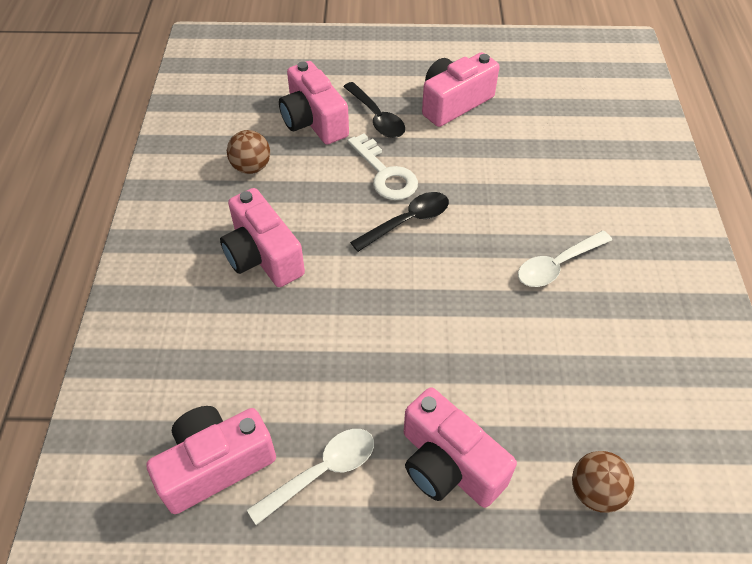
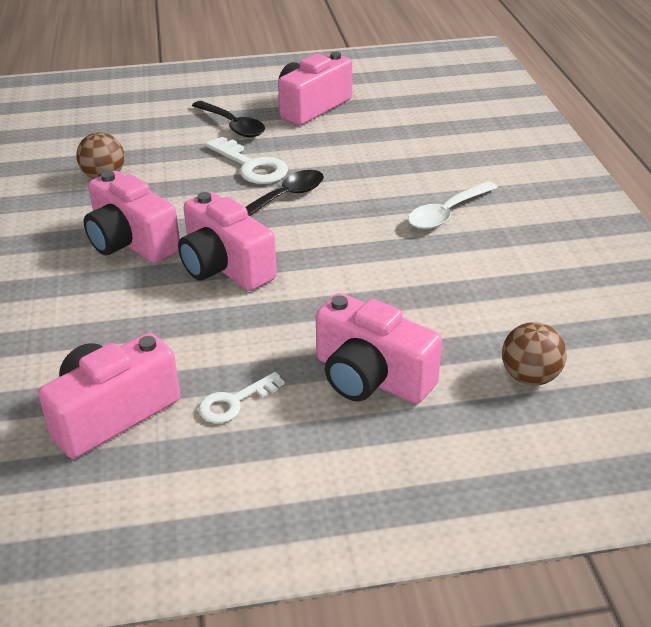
camera: 10 degrees left, 15 degrees down
(313, 121) = (165, 135): pink camera -> pink camera (225, 267)
(322, 471) = (234, 402): white spoon -> white key

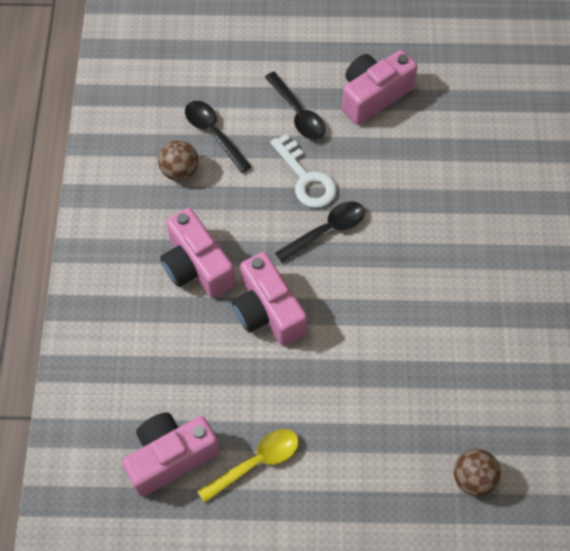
camera: 10 degrees right, 25 degrees up
(140, 147) = (213, 133): none -> black spoon
(234, 402) = (256, 462): white key -> yellow spoon
(371, 377) = (357, 457): pink camera -> none
(447, 213) = (459, 276): white spoon -> none

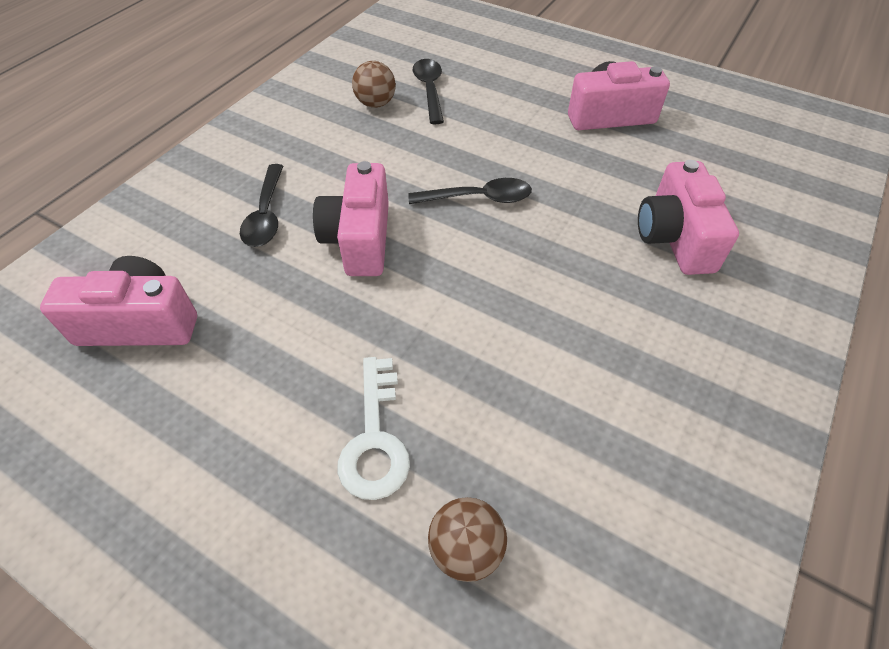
camera: 30 degrees right, 10 degrees down
(197, 266) = (325, 175): pink camera -> pink camera (674, 238)
(256, 462) = (218, 376): yellow spoon -> none
(298, 114) = (521, 103): black spoon -> black spoon (266, 215)
(306, 178) = (491, 151): white key -> white key (375, 439)

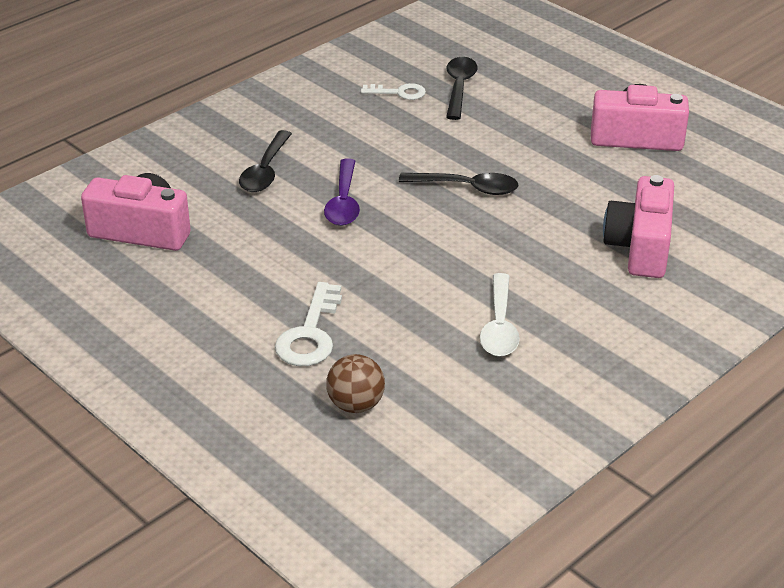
camera: 15 degrees right, 15 degrees down
(359, 239) = (343, 202): pink camera -> purple spoon
(376, 103) = (399, 92): brown ball -> white key
(584, 375) = (499, 326): none -> white spoon

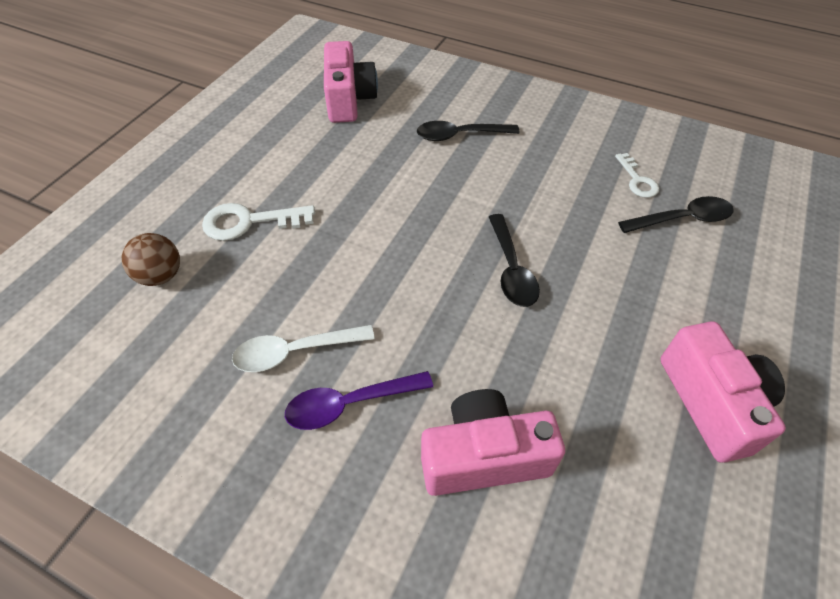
camera: 70 degrees right, 15 degrees up
(343, 202) = (440, 192): purple spoon -> purple spoon (349, 404)

